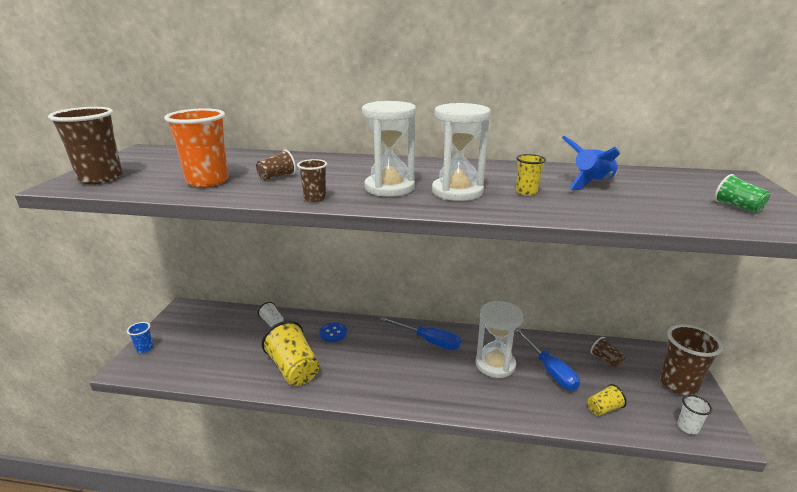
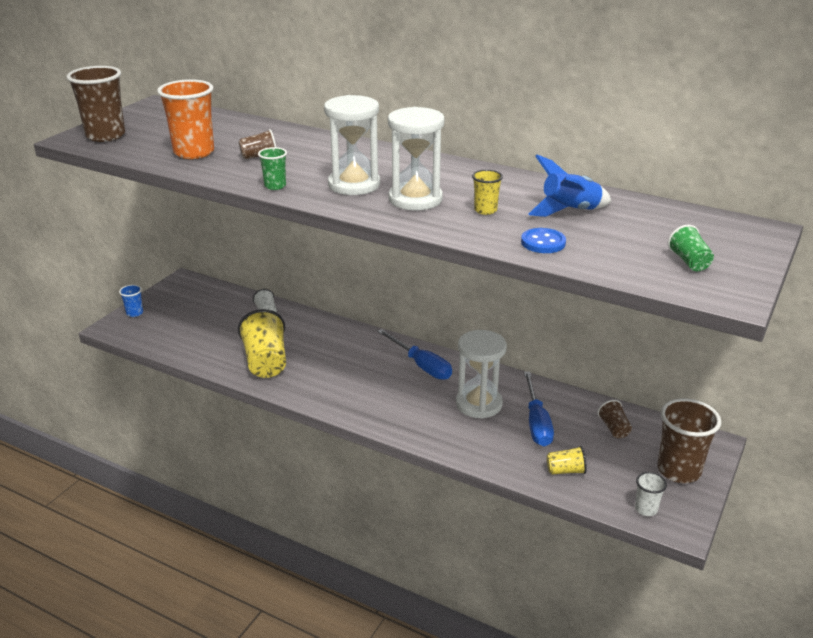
camera: 20 degrees right, 5 degrees up
(315, 198) = (275, 186): brown cup -> green cup
(333, 333) = (323, 336): blue button -> blue button (543, 242)

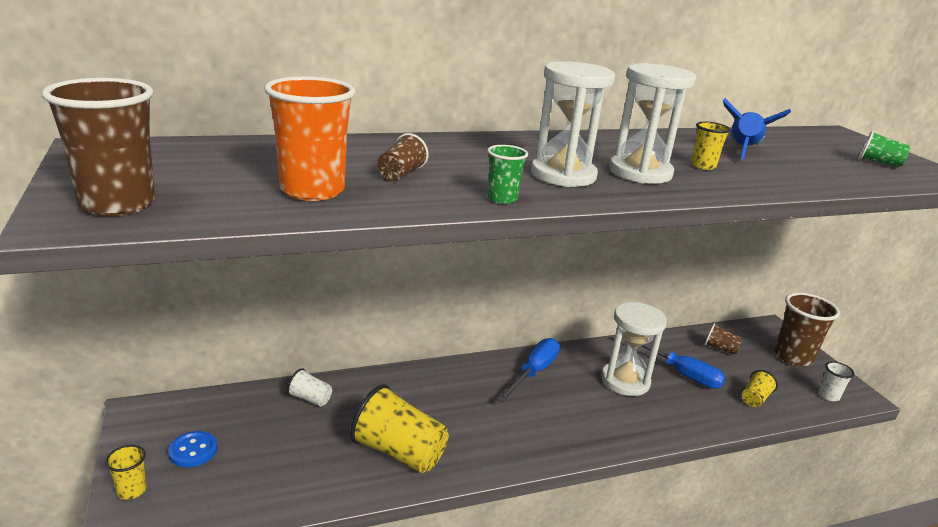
camera: 50 degrees left, 5 degrees down
(134, 313) = (131, 490): blue cup -> yellow cup
(421, 365) = (533, 372): blue screwdriver -> blue screwdriver turned 60 degrees counterclockwise
(543, 242) = (797, 177): blue button -> blue button (193, 451)

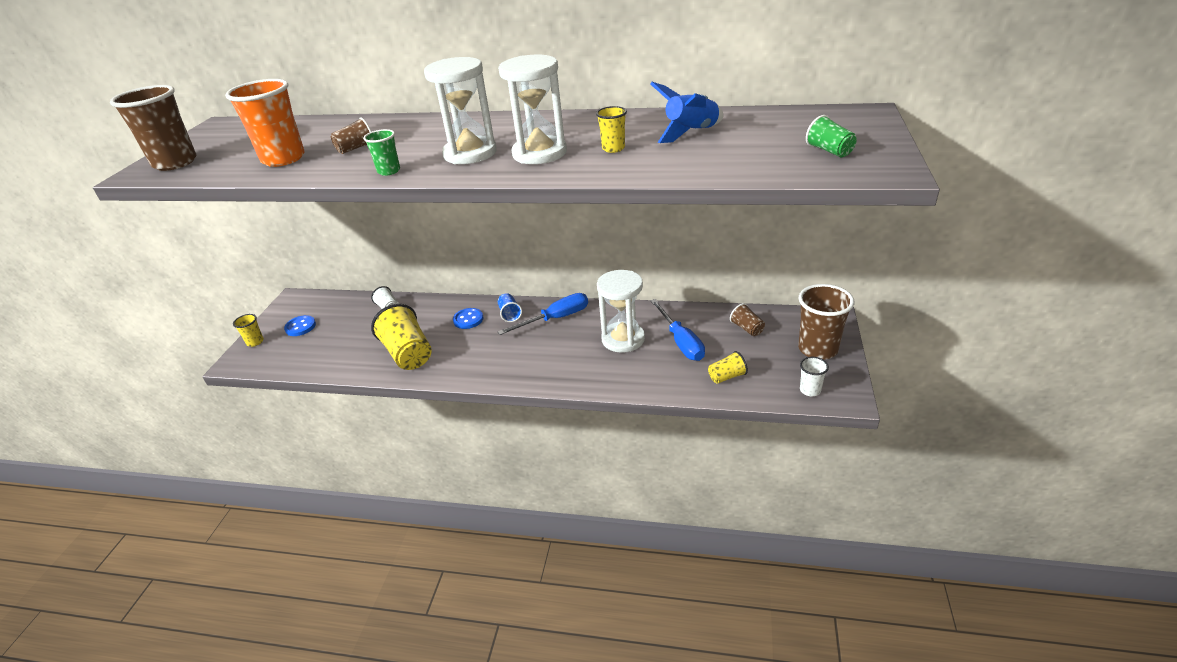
camera: 35 degrees right, 10 degrees up
(433, 392) = (468, 319): none -> blue button
(477, 377) = (510, 314): none -> blue cup

